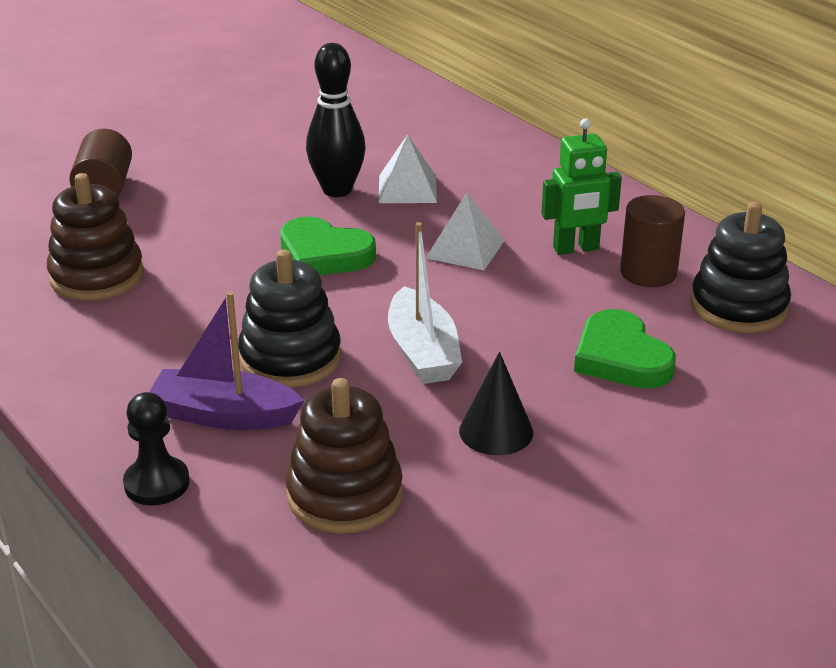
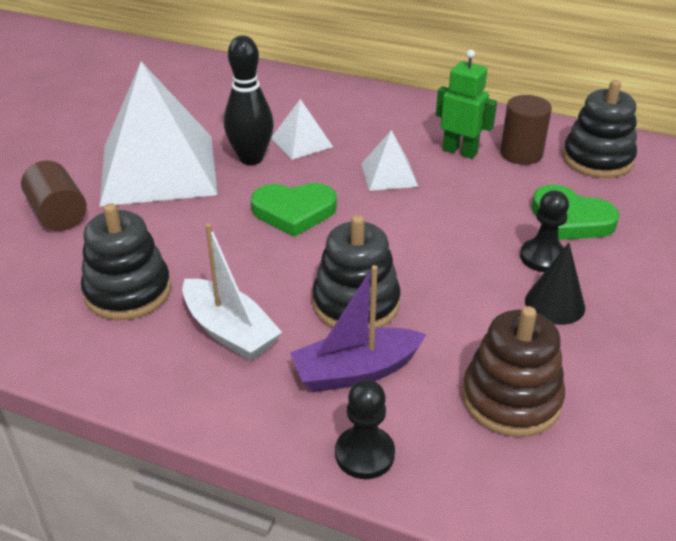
camera: 30 degrees left, 5 degrees up
(97, 276) = (128, 291): brown stacking toy -> black stacking toy
(235, 174) = (158, 169): none -> white pyramid
(422, 352) = (443, 263): white boat -> white boat (229, 331)
(539, 384) = (543, 257): none -> black pawn
(576, 249) = (460, 151): green robot -> green robot turned 105 degrees counterclockwise

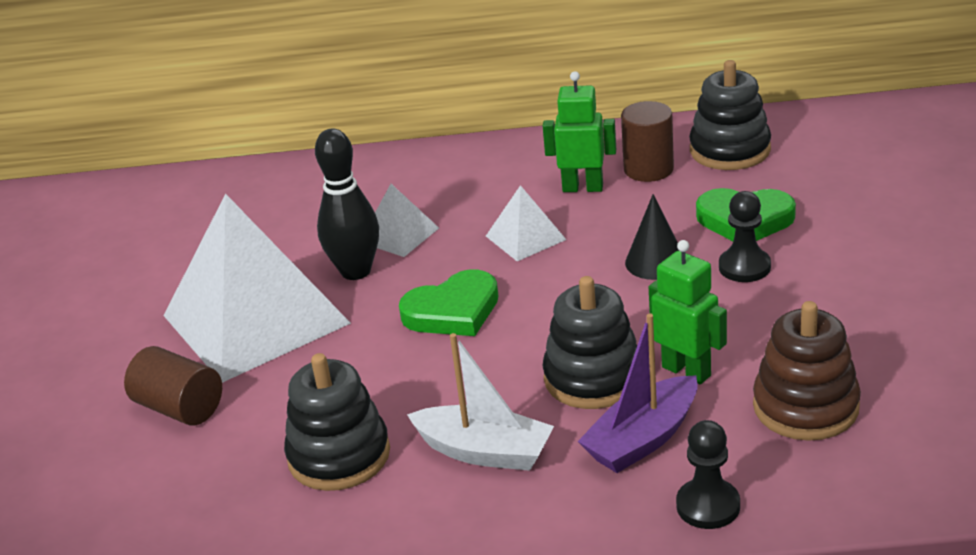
camera: 20 degrees left, 5 degrees down
(433, 327) = (686, 371): none -> green robot
(554, 304) = (786, 307): black cone -> black cone (655, 262)

